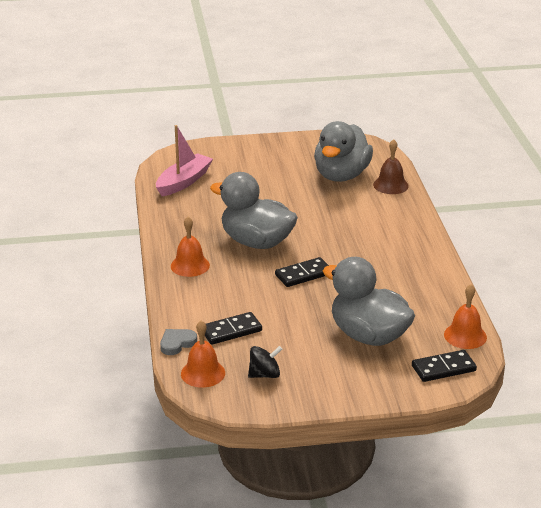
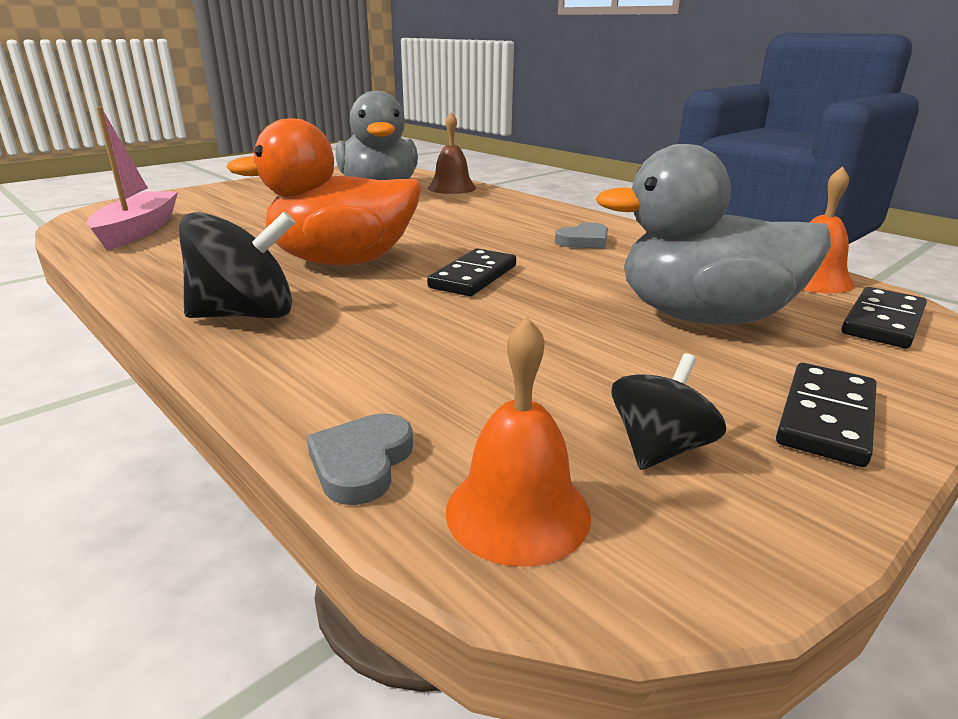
camera: 35 degrees left, 5 degrees down
(190, 265) = (246, 315): orange bell -> black spinning top
(231, 331) = (462, 389): black domino -> black domino (826, 418)
(256, 242) = (342, 262): grey duck -> orange duck
(395, 266) = (584, 241): none -> grey heart

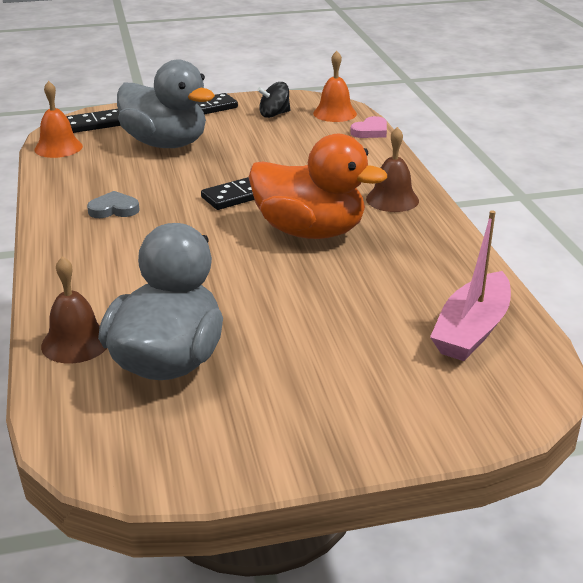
camera: 150 degrees left, 5 degrees up
(246, 315) = (392, 199): black spinning top -> brown bell
(361, 463) = (370, 131): grey heart -> pink heart

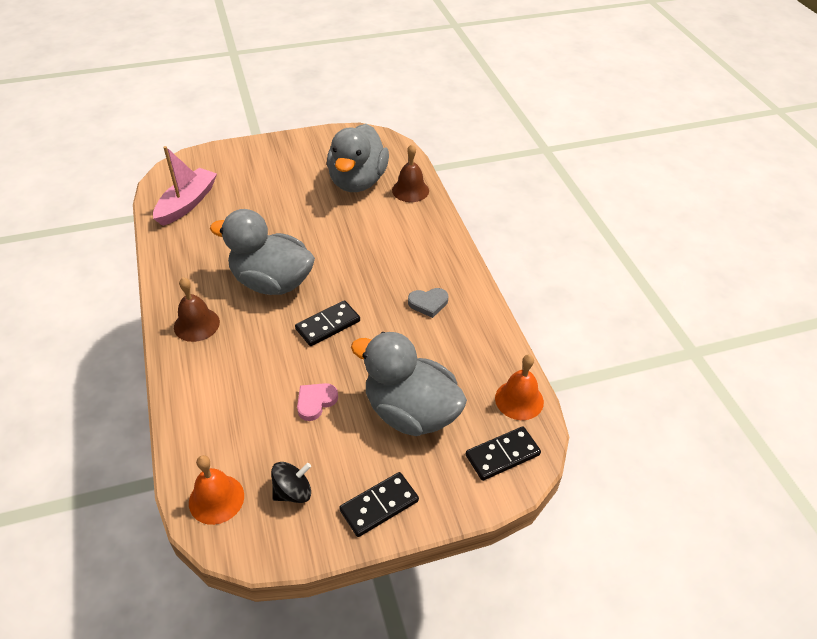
camera: 175 degrees right, 15 degrees up
(310, 231) = (272, 282): orange duck -> grey duck
(370, 131) = (183, 451): pink heart -> pink heart (315, 402)

